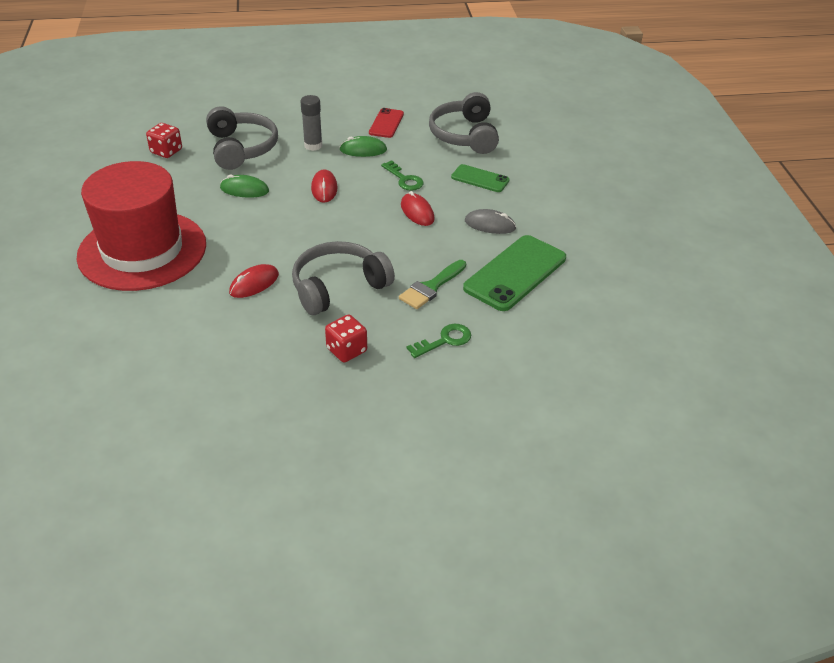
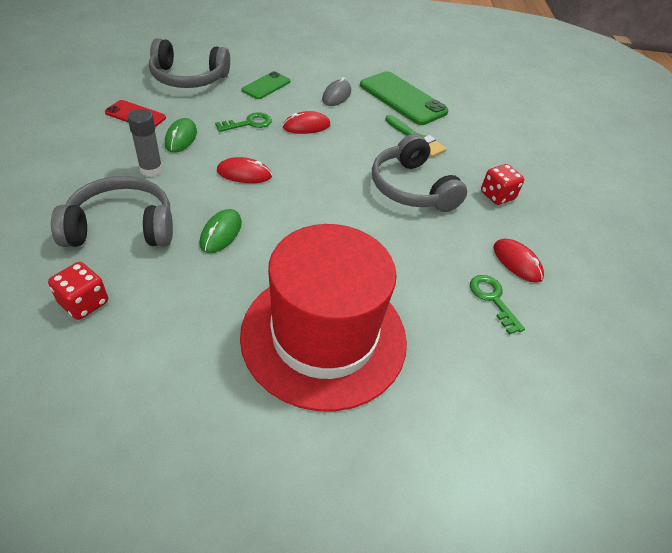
camera: 85 degrees left, 5 degrees up
(254, 284) = (401, 242): red mouse -> red mouse (517, 262)
(444, 340) = (482, 145): green key -> green key (493, 299)

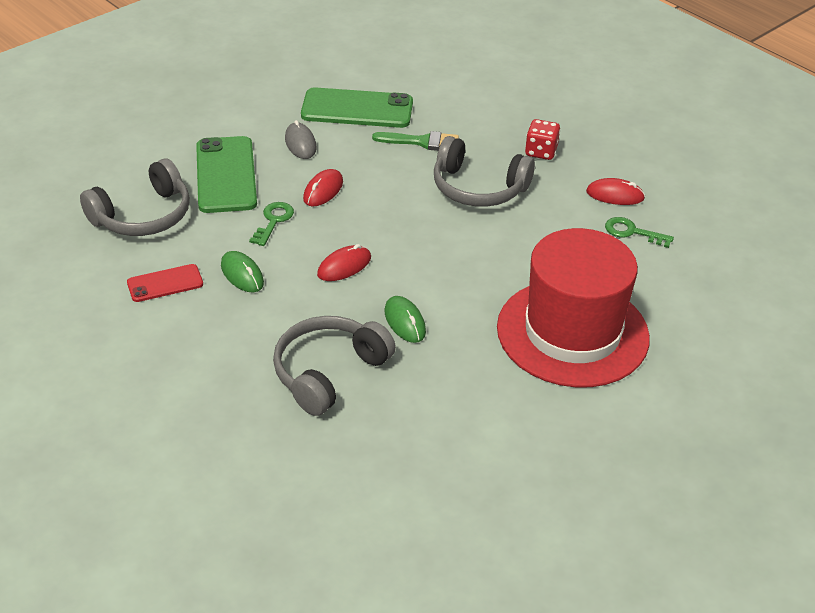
camera: 40 degrees left, 5 degrees down
(84, 303) = (398, 435): red dice -> none
(151, 169) = (268, 317): grey glue stick -> none
(266, 86) = (226, 175): green phone -> green phone, size x1.81

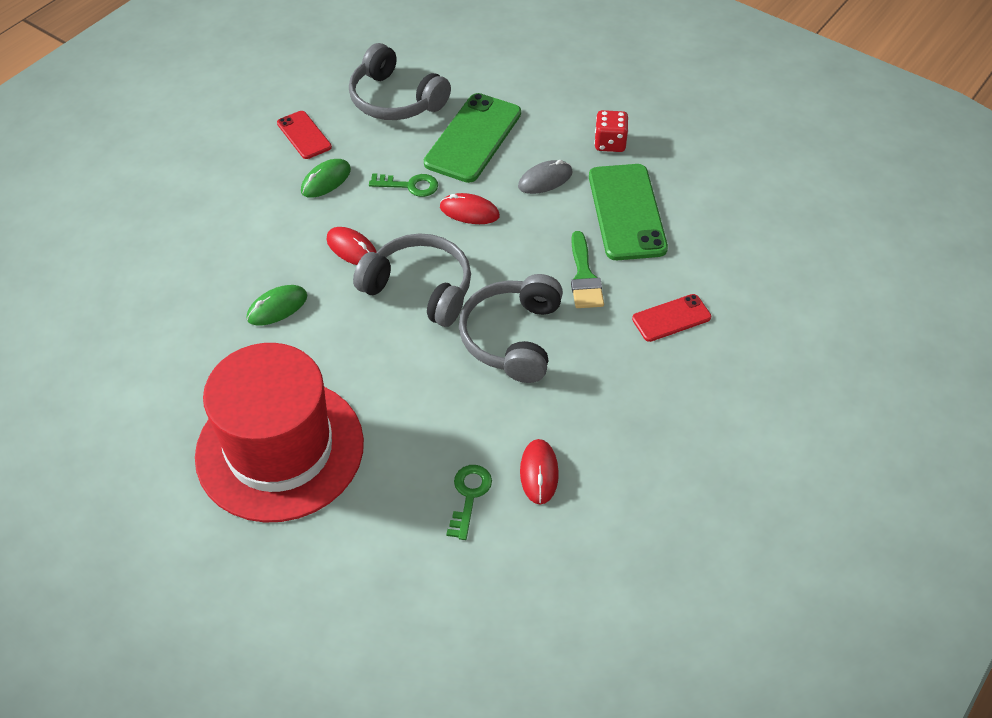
camera: 80 degrees right, 10 degrees up
(226, 175) = (473, 138): green phone -> green phone turned 45 degrees counterclockwise
(329, 372) = (200, 264): grey headphones -> grey headphones (419, 289)
(478, 109) = (671, 318): none -> red phone
(541, 152) = (604, 389): red dice -> red dice (610, 143)

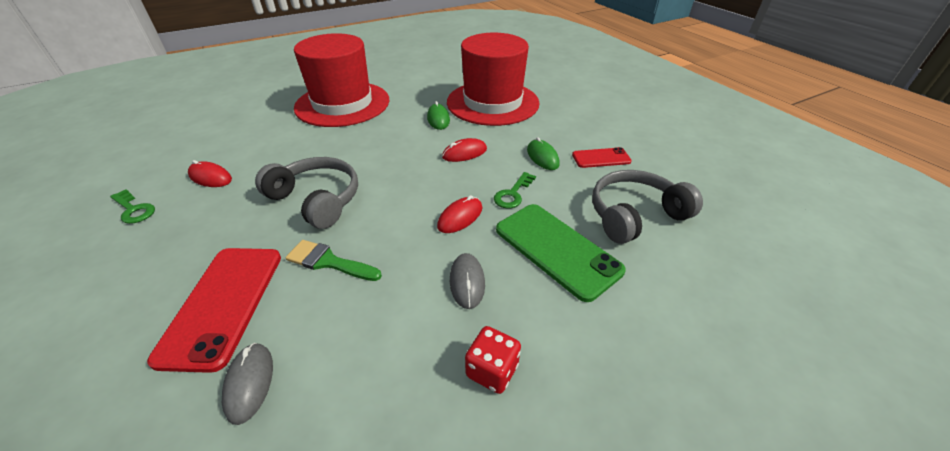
camera: 115 degrees right, 10 degrees down
(199, 266) = (492, 103): none -> red hat
(419, 289) = (403, 171): grey headphones -> none
(469, 496) = (236, 149): green key -> green key (133, 210)
(626, 212) = (374, 333): green phone -> none
(671, 318) = (223, 304): red phone -> red phone, size x1.81
(708, 256) = (249, 383): none -> grey mouse

